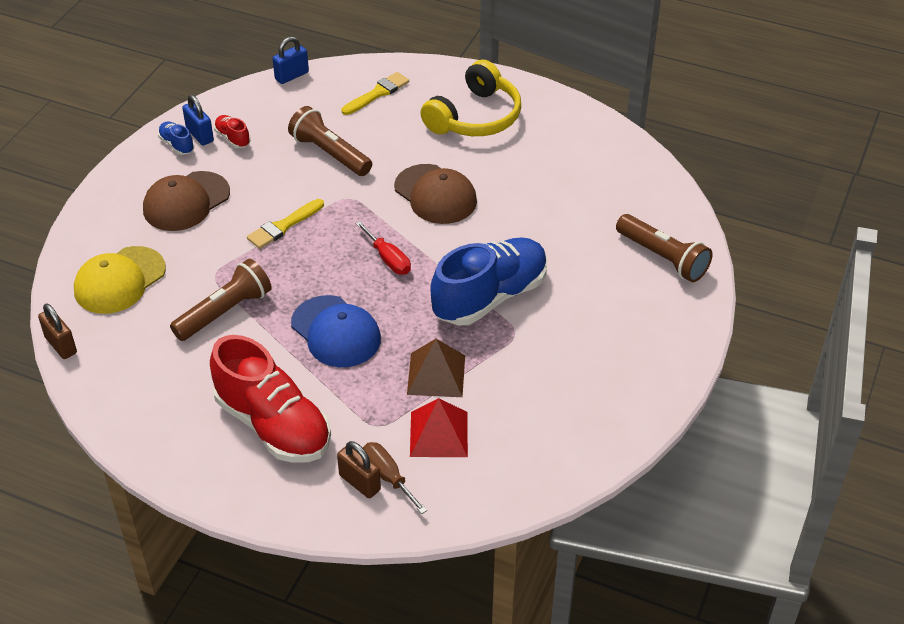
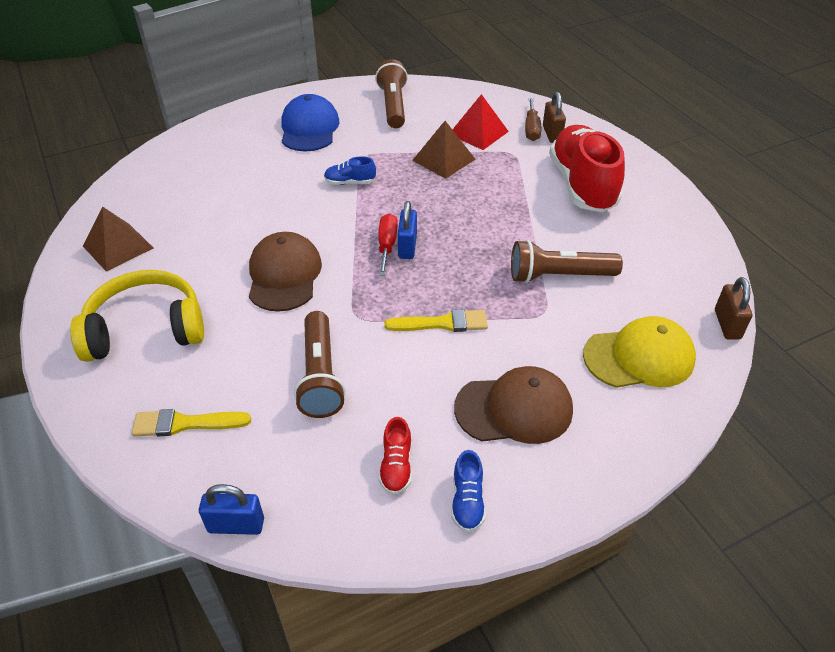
camera: 140 degrees left, 0 degrees up
(200, 135) = (429, 499): blue padlock -> blue padlock (407, 246)
(336, 332) = (484, 216): blue cap -> blue cap (309, 128)
(490, 297) = (350, 182): blue shoe -> blue shoe, size x0.41
(581, 146) = (118, 247): none -> brown pyramid
(663, 258) = (208, 146): brown flashlight -> brown flashlight (393, 106)

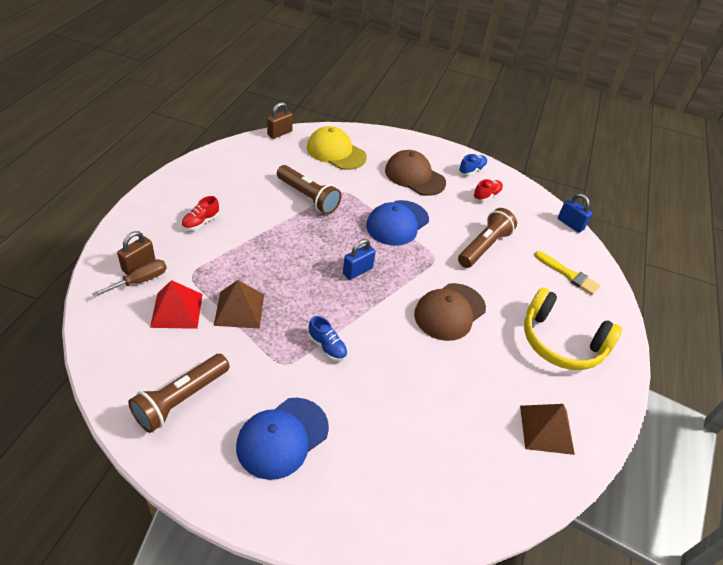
camera: 140 degrees left, 0 degrees up
(387, 245) = (367, 281): red screwdriver -> none
(442, 323) = (397, 223): yellow brush -> blue cap
(582, 185) = (201, 222): red shoe -> red shoe, size x0.41

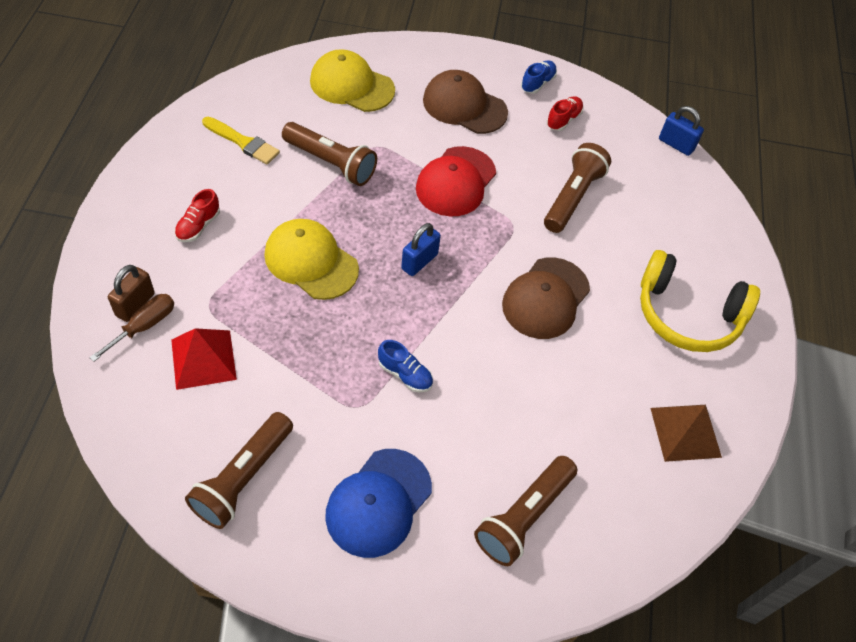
camera: 10 degrees left, 10 degrees up
(239, 309) = (282, 343): brown pyramid -> none
(276, 258) = (311, 261): none -> yellow cap
(279, 133) = (268, 68): brown padlock -> none
(397, 223) = (455, 182): blue cap -> red cap
(399, 470) = (524, 517): none -> brown flashlight
(568, 275) = (683, 219): yellow brush -> yellow brush (243, 142)

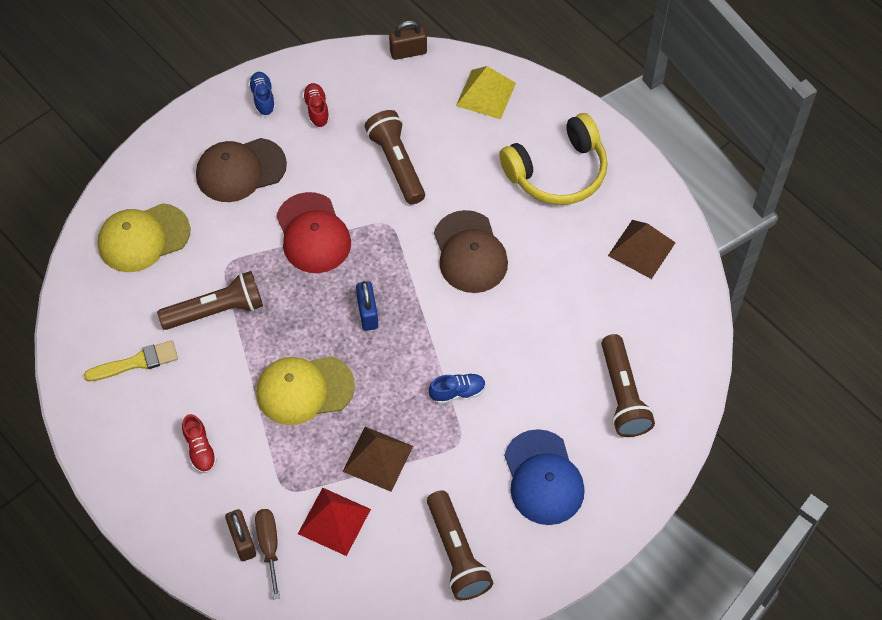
camera: 45 degrees left, 5 degrees up
(290, 354) = (377, 458): none -> brown pyramid
(676, 144) = (408, 52): blue padlock -> brown padlock
(699, 217) = (486, 94): none -> yellow pyramid

